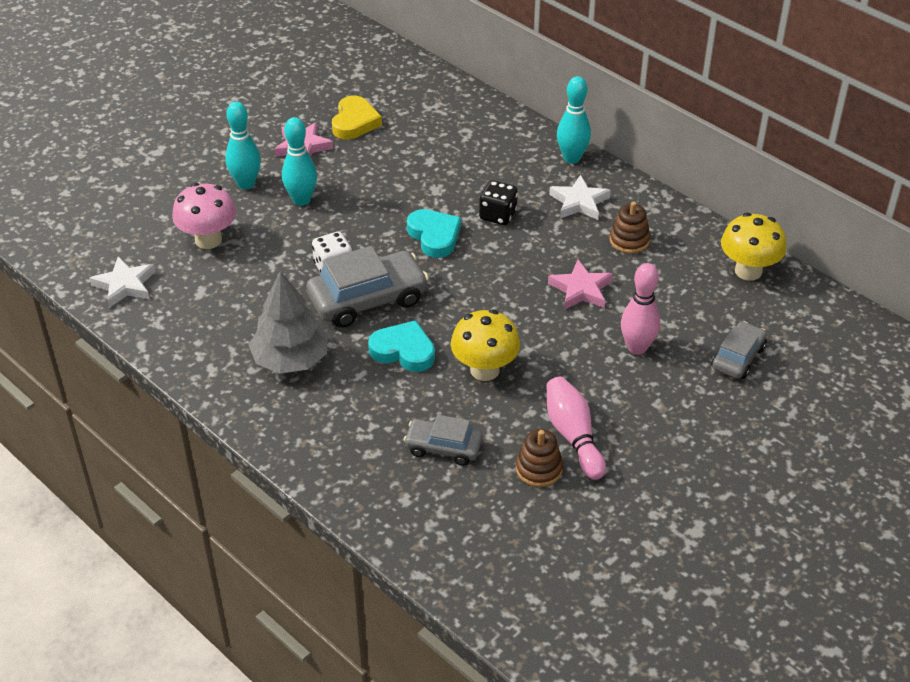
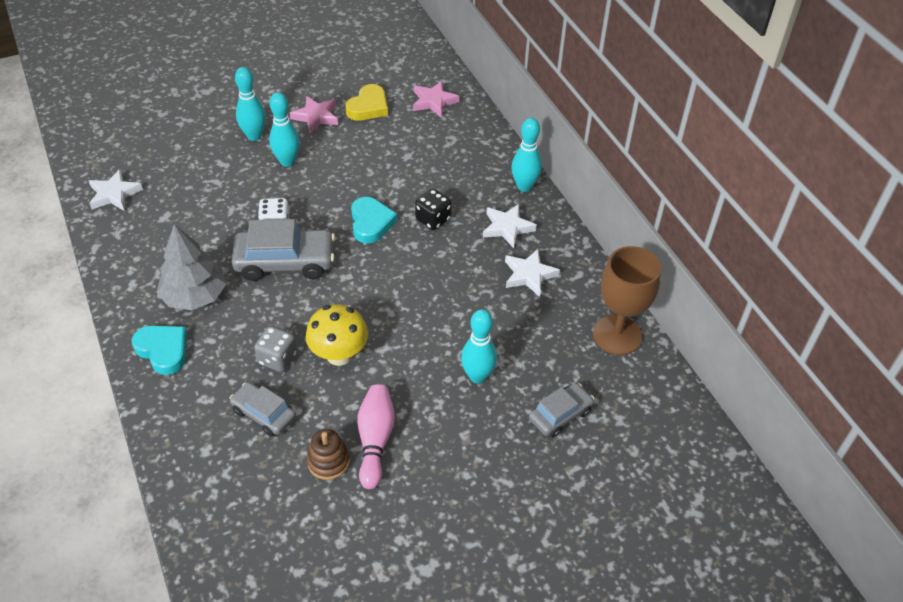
camera: 20 degrees right, 5 degrees up
(208, 240) = (197, 175): pink mushroom -> none
(403, 351) = (285, 316): turquoise heart -> turquoise heart (163, 350)
(422, 393) = (277, 359): none -> grey dice
(581, 289) = (462, 307): pink star -> pink star (433, 101)
(629, 240) = (529, 275): brown stacking toy -> white star
(637, 348) = (477, 376): pink bowling pin -> turquoise bowling pin
(748, 271) = (617, 335): yellow mushroom -> brown goblet

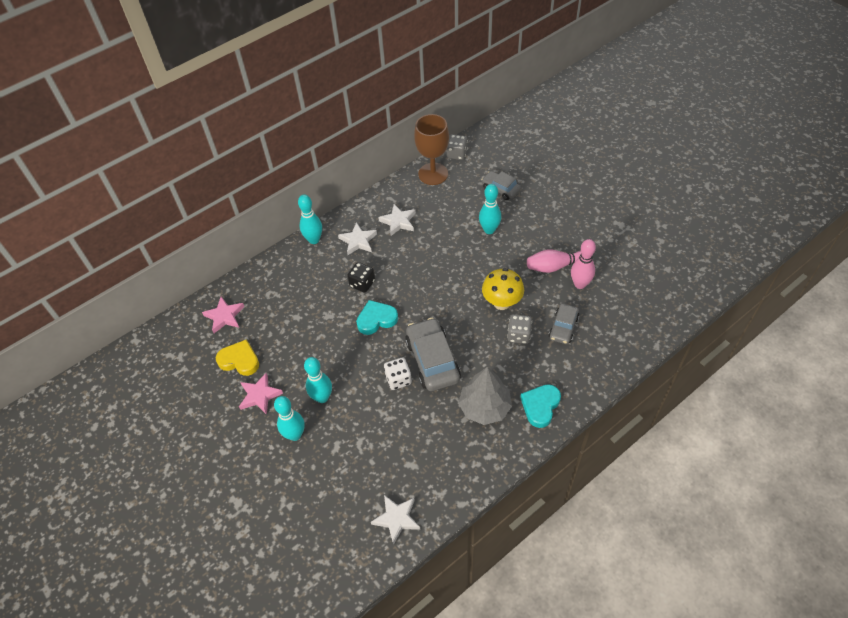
camera: 100 degrees left, 5 degrees up
(328, 461) = (580, 284): brown stacking toy -> pink bowling pin
(657, 376) = (457, 154): none -> grey dice

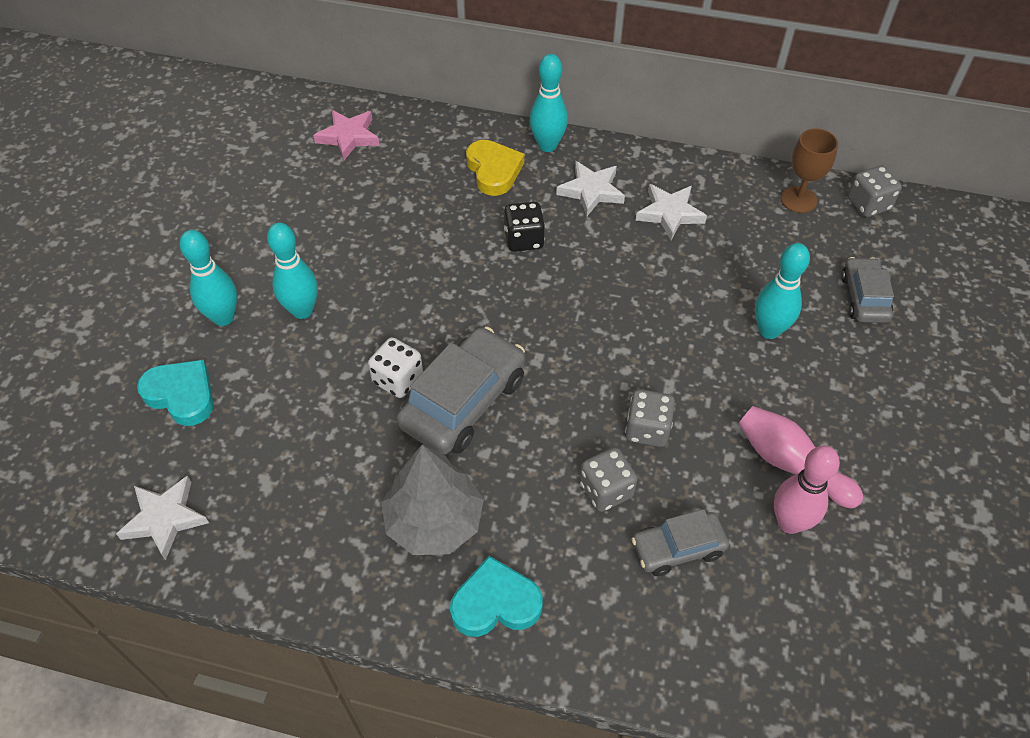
camera: 50 degrees right, 0 degrees up
(239, 360) = (295, 192): yellow heart -> yellow heart (494, 171)
(260, 395) = (257, 244): pink star -> none
(376, 319) = (478, 292): turquoise heart -> turquoise heart (181, 395)
(433, 174) = (798, 200): brown goblet -> brown goblet, size x0.64
(502, 302) = (647, 429): yellow mushroom -> grey dice

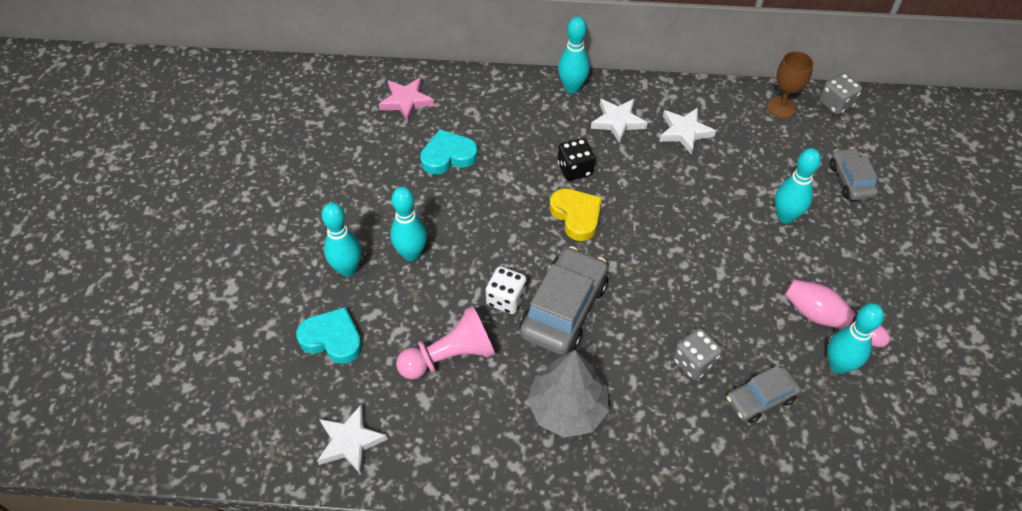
camera: 10 degrees left, 0 degrees up
(311, 436) = (449, 356): none -> pink pawn
(494, 171) = (534, 115): yellow heart -> yellow heart (576, 216)
(495, 603) = (633, 464): turquoise heart -> turquoise heart (448, 156)
(647, 429) = (713, 309): grey dice -> none
(789, 522) = (838, 365): pink bowling pin -> turquoise bowling pin

